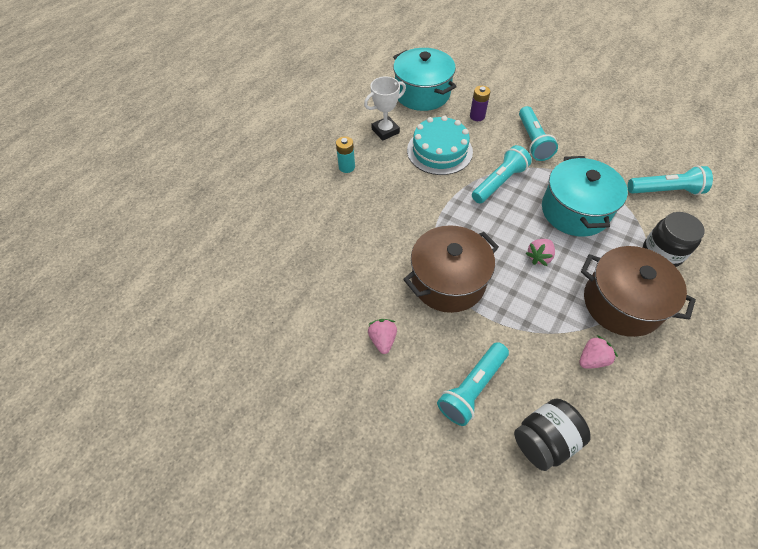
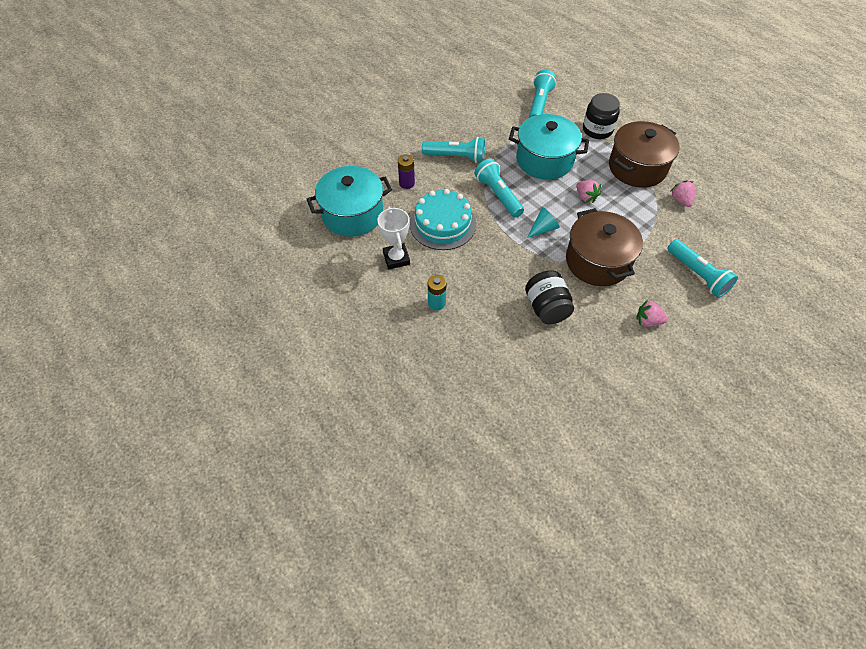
camera: 75 degrees left, 0 degrees up
(471, 226) = (543, 229): none -> turquoise cone
(544, 440) = (740, 247): black jar -> black jar (546, 308)

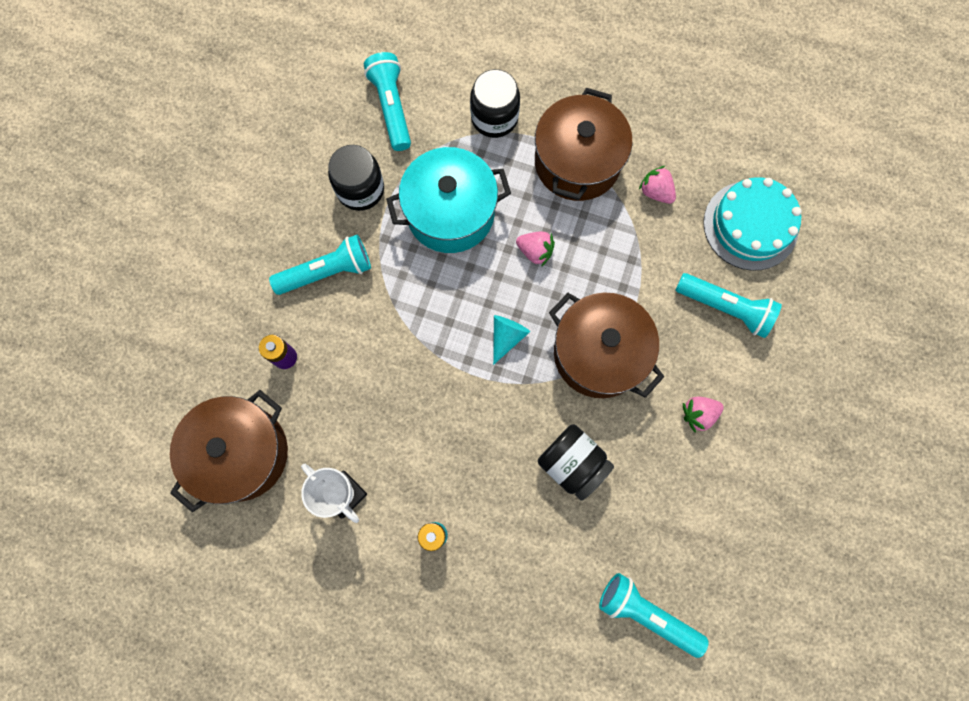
camera: 30 degrees left, 20 degrees up
(352, 214) = (241, 453): turquoise pot -> brown pot
(442, 224) = (373, 402): turquoise cake -> turquoise cake (750, 225)
(498, 130) = (360, 189): none -> black jar
(498, 195) = (420, 310): turquoise flashlight -> turquoise flashlight (646, 613)

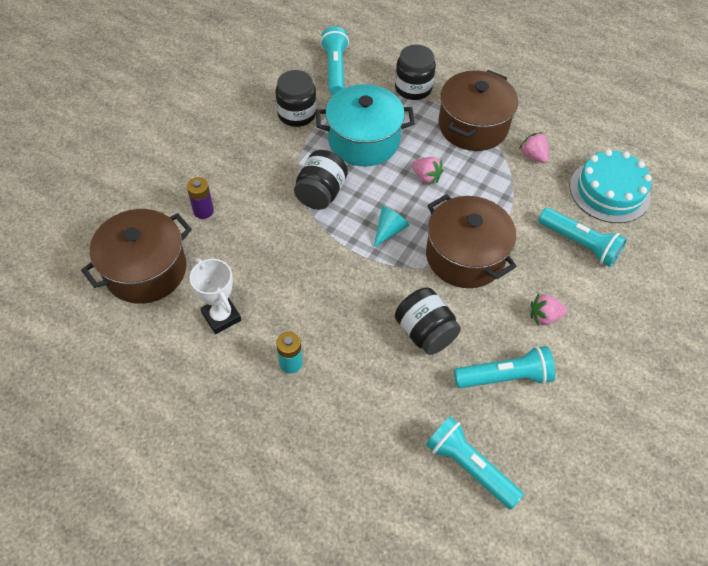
camera: 10 degrees right, 20 degrees down
(327, 272) = (255, 161): turquoise flashlight -> turquoise flashlight (504, 377)
(416, 302) = (321, 193): none -> black jar

